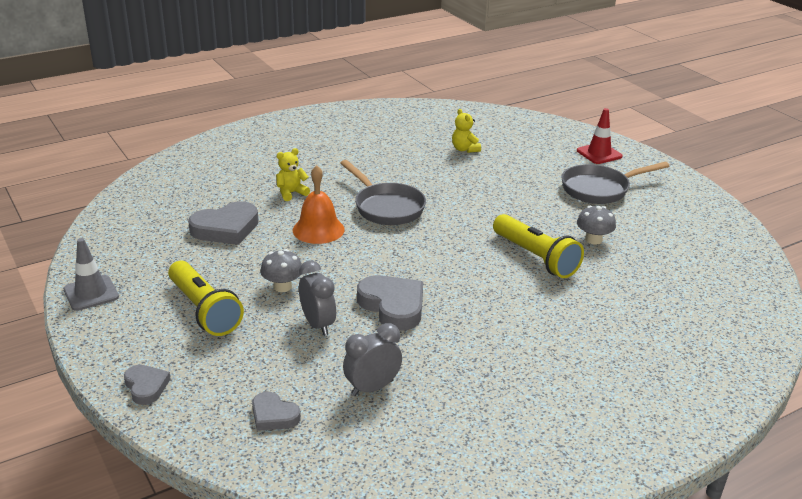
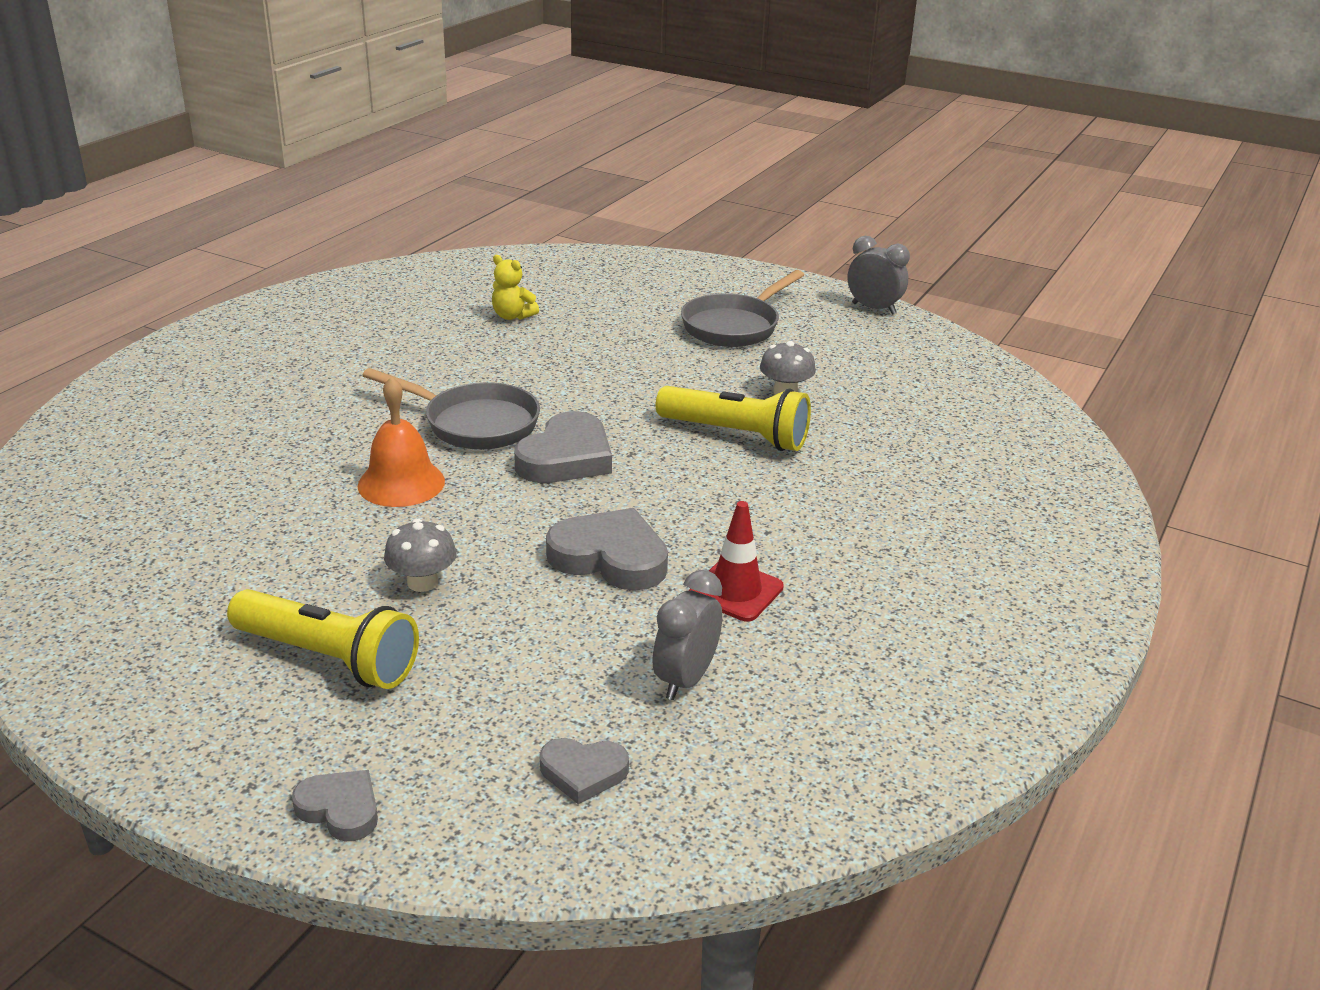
camera: 30 degrees left, 0 degrees up
(91, 293) = (99, 697): grey traffic cone -> none
(226, 228) = (249, 523): grey heart -> grey heart (566, 458)
(291, 193) = (308, 441): yellow teddy bear -> none
(318, 324) = (527, 619): grey clock -> grey clock (873, 309)
(599, 154) = (693, 281): red traffic cone -> red traffic cone (736, 591)

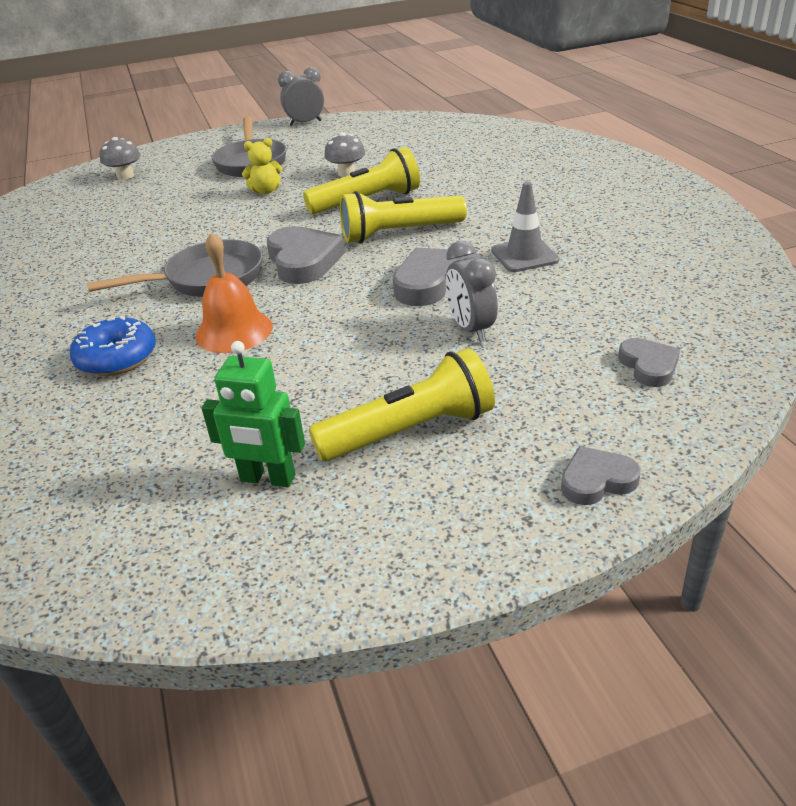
camera: 45 degrees left, 5 degrees up
(199, 611) = (267, 479): none -> green robot
(304, 448) = (117, 358): none -> blue donut
(422, 582) = (369, 361): grey mushroom -> grey mushroom (125, 176)
(512, 316) = (99, 223): yellow teddy bear -> yellow teddy bear (266, 191)
(583, 772) = (648, 366): grey heart -> grey heart turned 60 degrees counterclockwise
(685, 679) = (592, 300): grey clock -> grey clock (471, 329)
(688, 487) = (399, 233): none -> yellow flashlight
(736, 591) = (524, 255): red traffic cone -> grey traffic cone

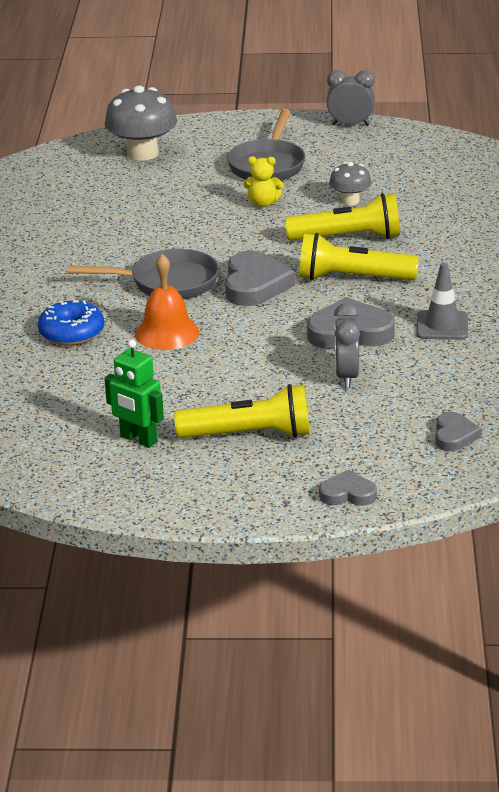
camera: 20 degrees right, 5 degrees down
(125, 176) = (142, 153): grey mushroom -> grey mushroom, size x1.80

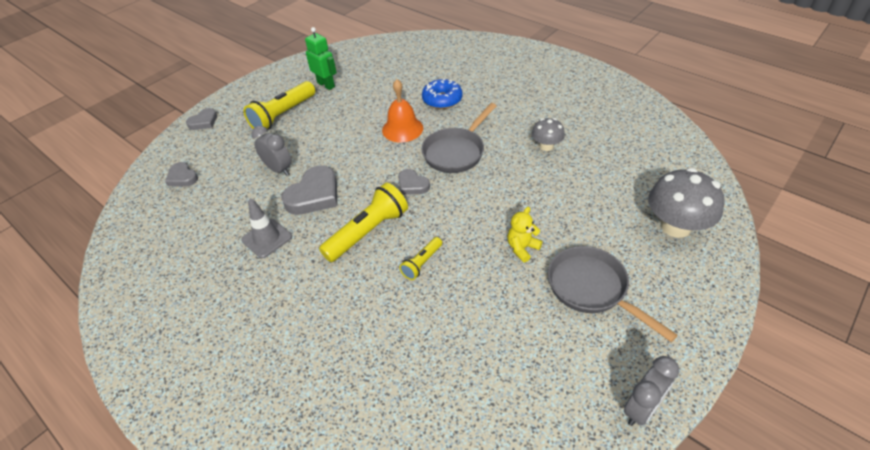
camera: 130 degrees right, 15 degrees up
(138, 439) = (326, 85): green robot -> green robot turned 60 degrees clockwise
(255, 285) = (412, 185): grey heart -> grey heart, size x0.58
(348, 238) = (422, 263): yellow flashlight -> yellow flashlight, size x0.53
(350, 201) = (478, 302): grey mushroom -> grey mushroom (546, 146)

